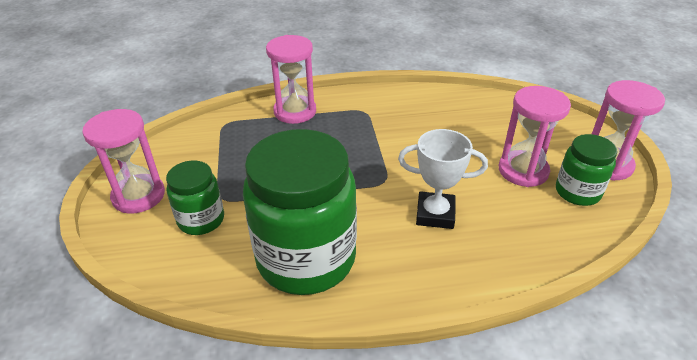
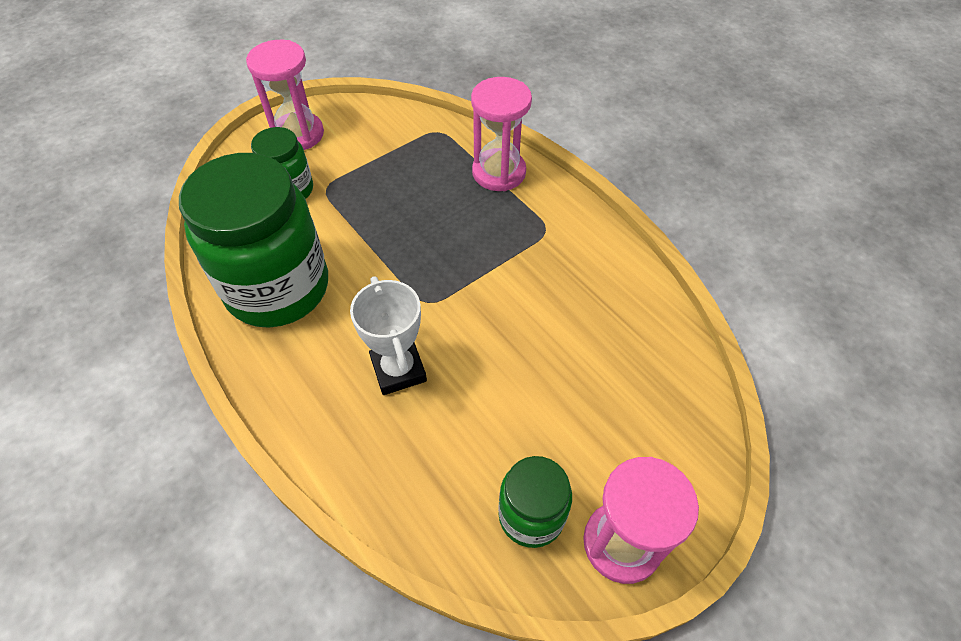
camera: 60 degrees right, 15 degrees up
(523, 171) = (536, 437): pink hourglass -> none

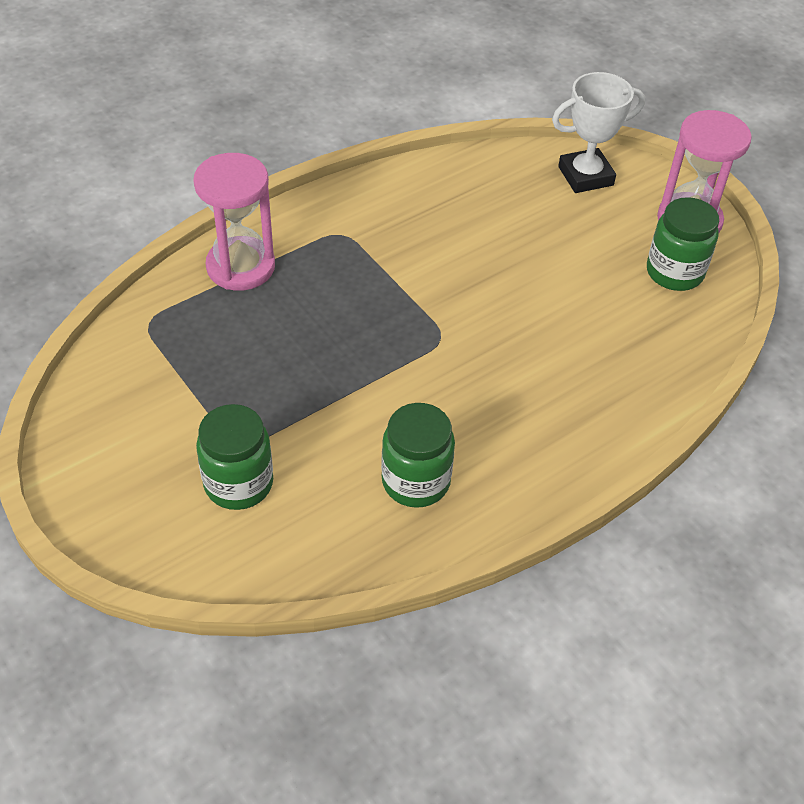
camera: 90 degrees left, 5 degrees down
(278, 288) = (416, 481): green jar -> green jar, size x0.51
(298, 134) = (116, 483): pink hourglass -> none
(398, 370) = (531, 362): white trophy -> white trophy (585, 176)

